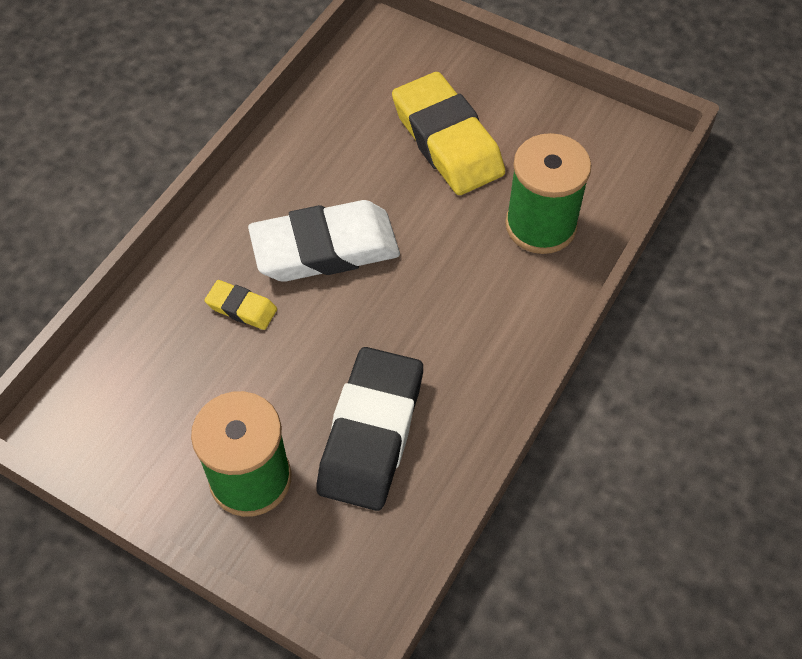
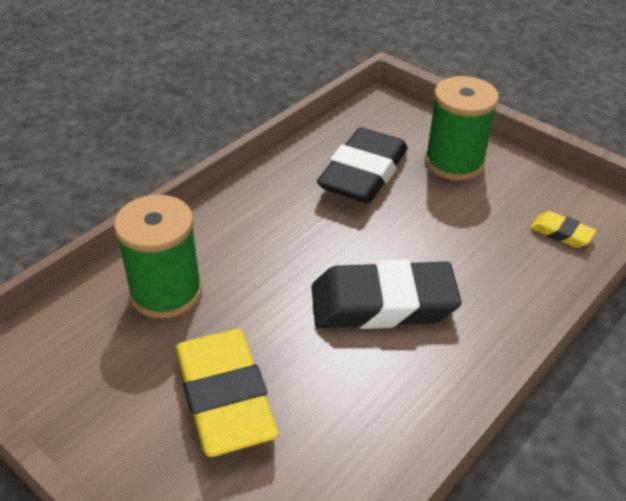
camera: 170 degrees left, 15 degrees down
(241, 308) = (464, 266): yellow eraser -> yellow eraser (561, 233)
(325, 248) = (383, 304): white eraser -> black eraser

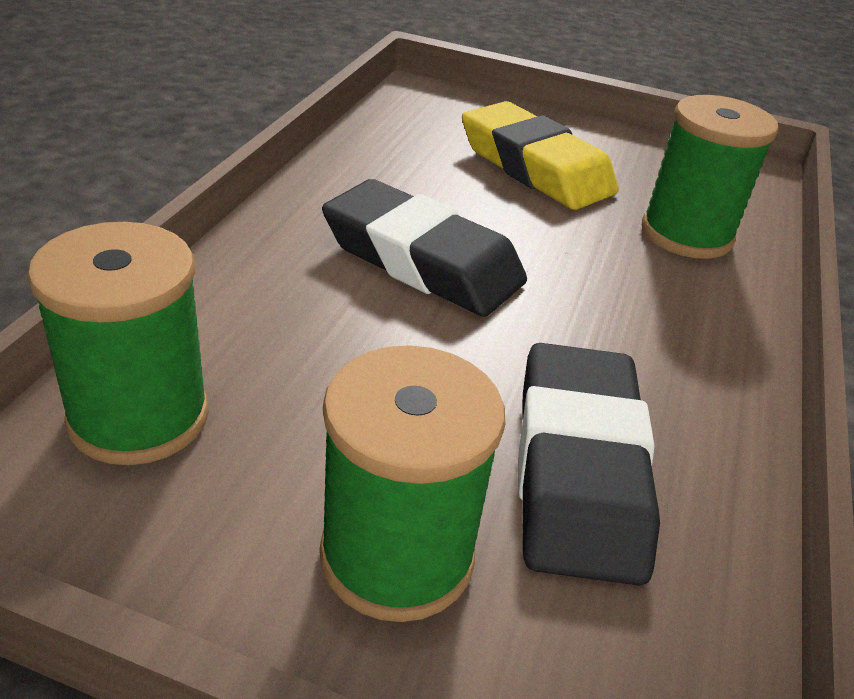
camera: 155 degrees right, 5 degrees down
(383, 304) = (422, 260): black eraser -> black eraser turned 60 degrees clockwise
(561, 233) = (139, 417): yellow eraser -> green spool

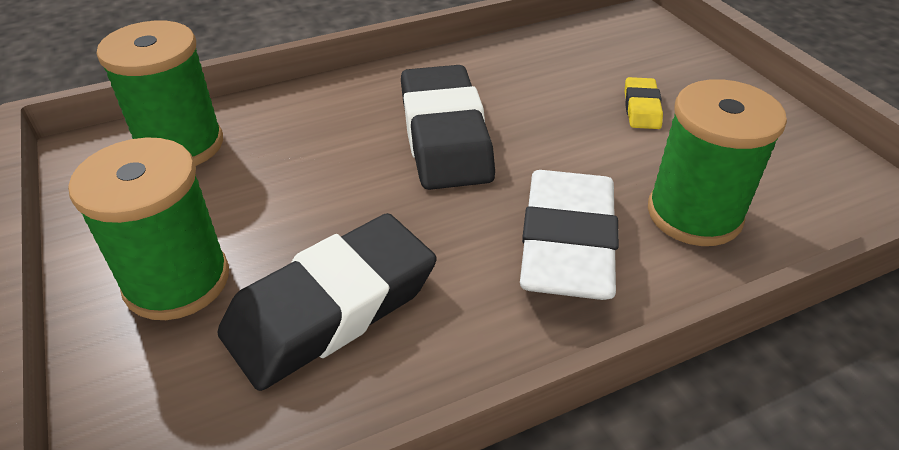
camera: 50 degrees right, 5 degrees up
(535, 167) = (641, 108): yellow eraser -> yellow eraser, size x0.46
(650, 302) = (566, 244): none -> white eraser

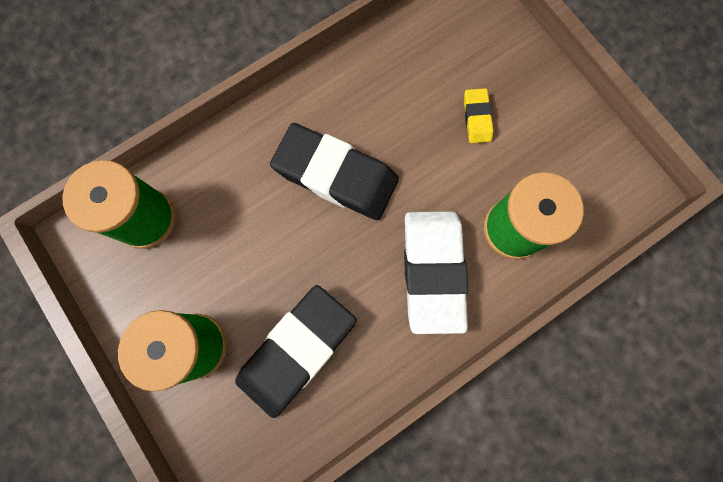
camera: 10 degrees left, 35 degrees up
(445, 136) = (336, 175): black eraser -> black eraser turned 45 degrees counterclockwise

